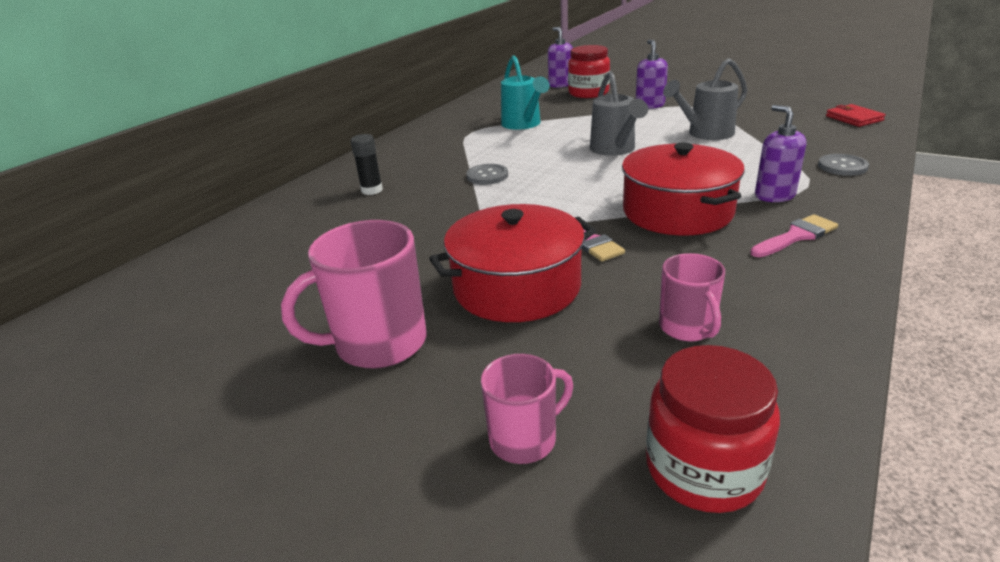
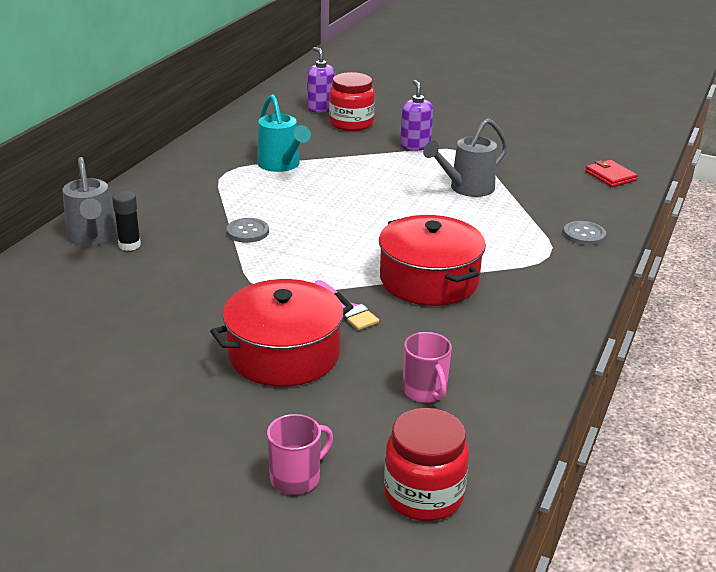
camera: 10 degrees left, 0 degrees up
(378, 343) = (168, 405): pink mug -> none
(615, 150) = (376, 204): grey watering can -> grey watering can (92, 238)
(774, 195) = (517, 265): purple soap dispenser -> none
(796, 236) = (526, 308): pink brush -> none

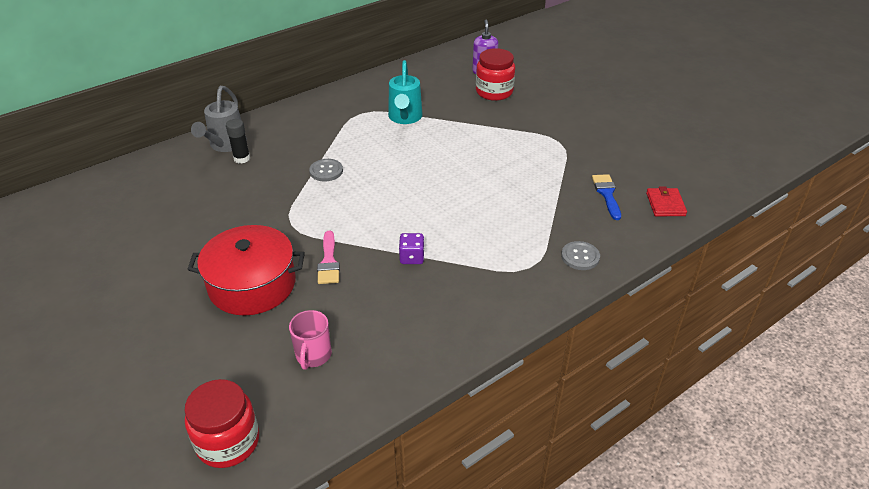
camera: 30 degrees right, 10 degrees up
(296, 478) = (165, 389): pink mug -> none
(415, 146) = (524, 127): purple soap dispenser -> none
(429, 280) = (412, 257): red pot -> purple dice
(466, 188) = (525, 180): grey watering can -> none
(552, 181) = (607, 194): none -> blue brush

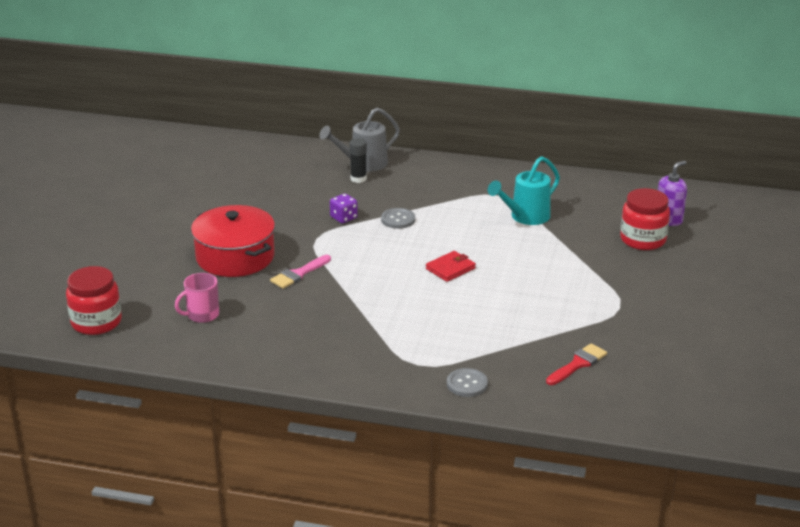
camera: 50 degrees right, 10 degrees down
(412, 257) = (352, 306): purple dice -> purple dice (343, 218)
(607, 194) = (578, 364): blue brush -> red brush
(665, 204) = (613, 402): red wallet -> red wallet (450, 268)

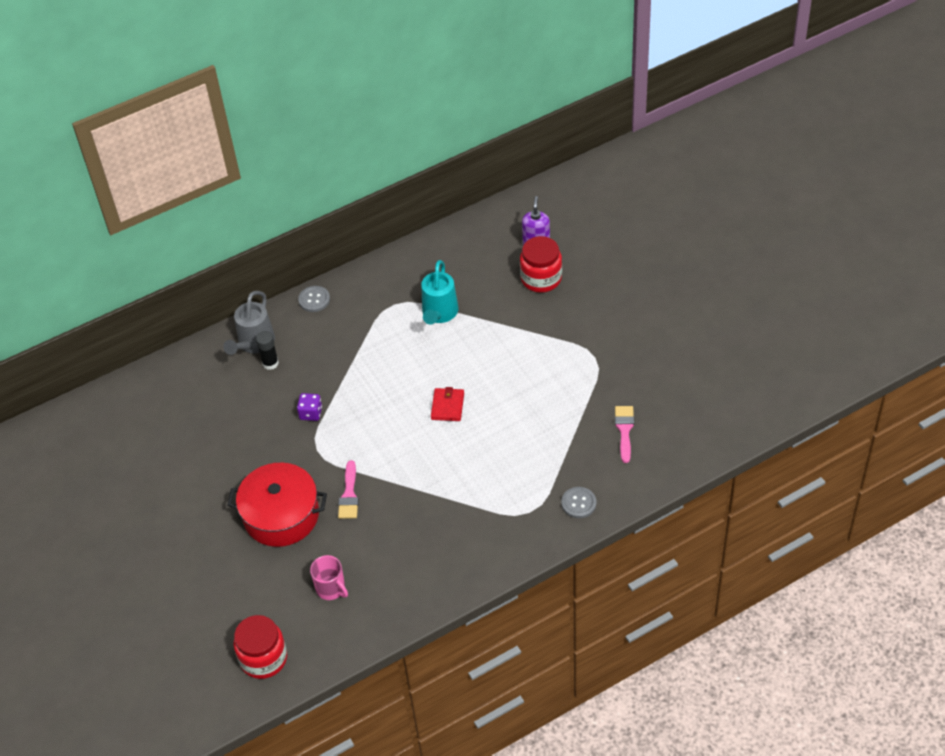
camera: 40 degrees left, 20 degrees up
(202, 315) = (331, 588): pink mug -> pink mug turned 60 degrees counterclockwise
(398, 219) = (353, 385): grey button -> grey button (314, 300)
(578, 364) = (624, 430): red brush -> pink brush

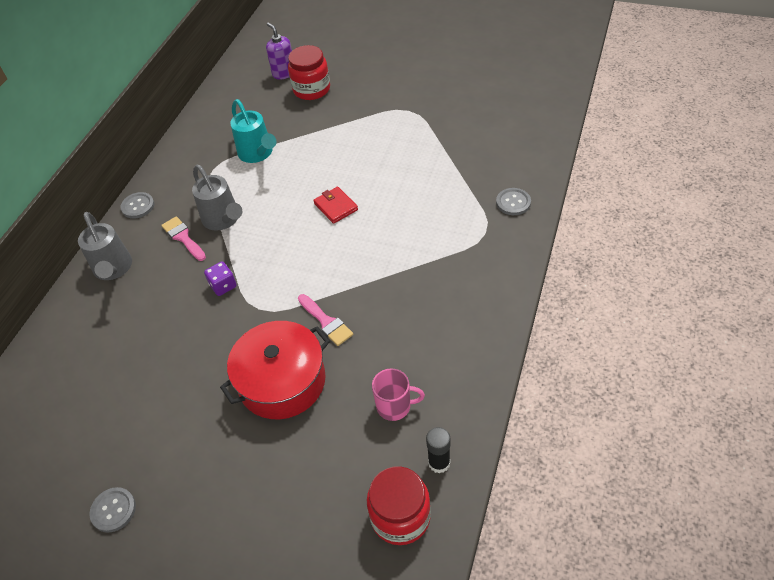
camera: 40 degrees left, 0 degrees up
(116, 521) = (113, 510): none -> grey button
(270, 363) = (145, 273): black glue stick -> black glue stick (439, 463)
(360, 357) = (223, 220): none -> grey watering can
(624, 430) = (485, 138): pink brush -> pink brush (183, 237)

